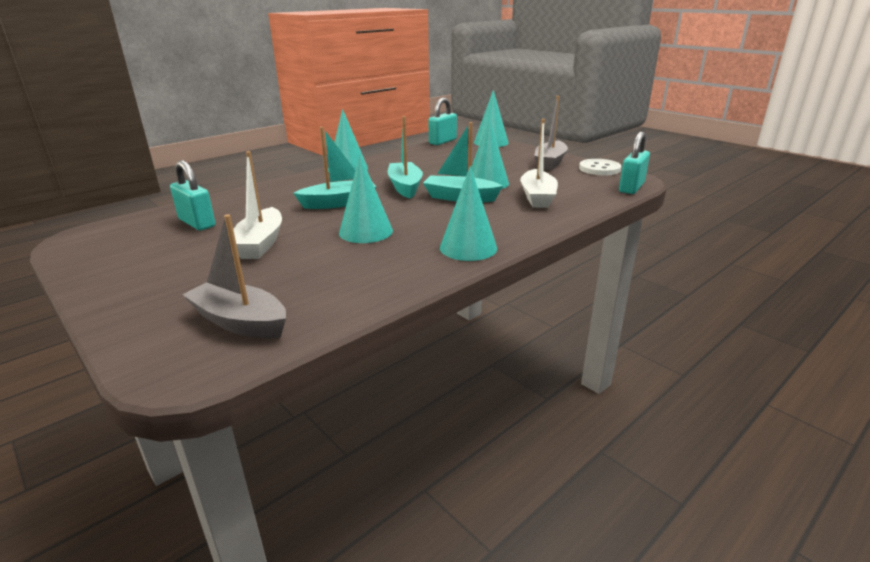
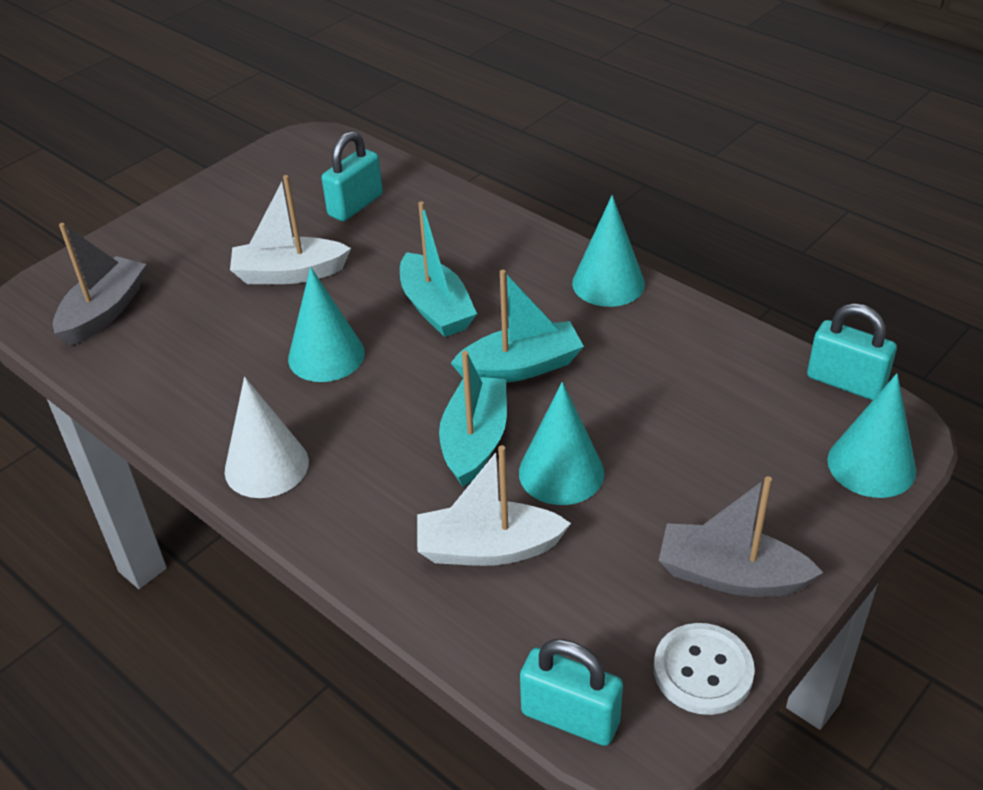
camera: 85 degrees right, 15 degrees up
(468, 248) = (266, 466): turquoise cone -> white cone

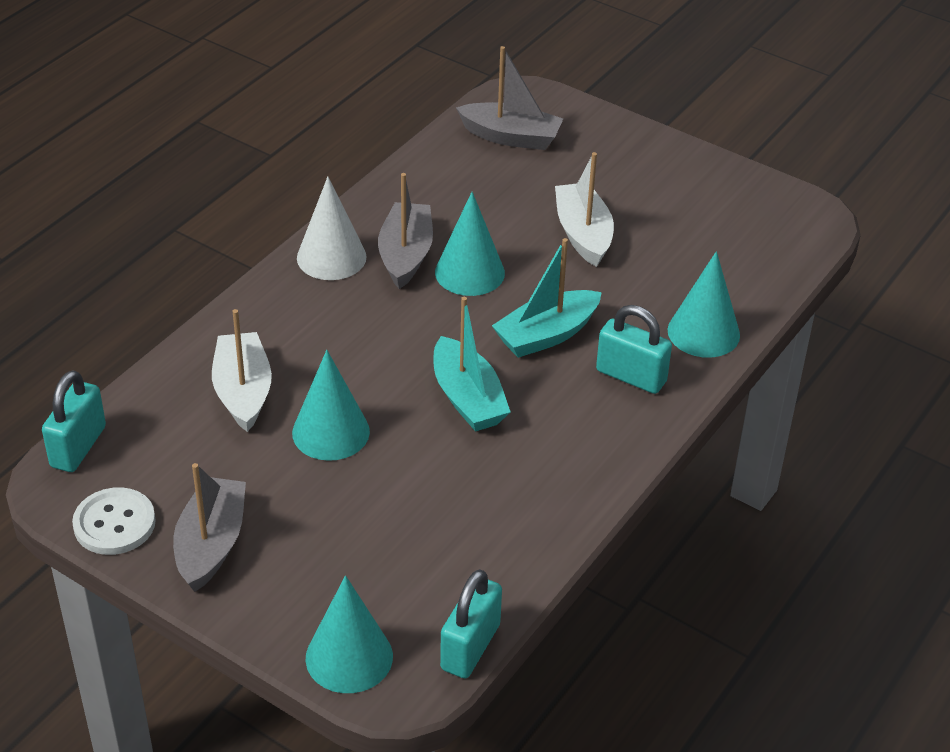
camera: 80 degrees right, 0 degrees up
(282, 403) = (406, 255): none -> grey boat
(355, 205) = (703, 263): turquoise padlock -> turquoise padlock (631, 376)
(475, 441) = (367, 375): turquoise boat -> none
(608, 283) = (607, 457): turquoise cone -> turquoise cone (703, 332)

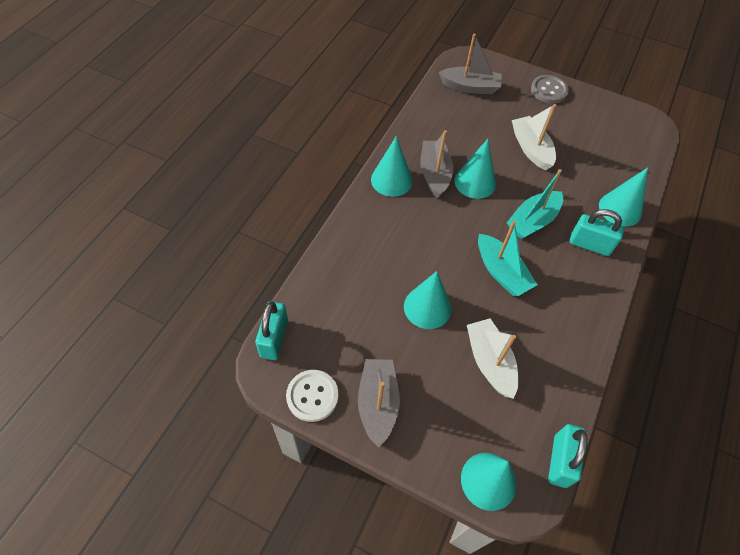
camera: 10 degrees left, 15 degrees up
(243, 391) = (366, 284): white boat -> white boat (489, 362)
(331, 257) = (391, 180): white cone -> turquoise cone
(647, 152) = (549, 90): none -> grey button

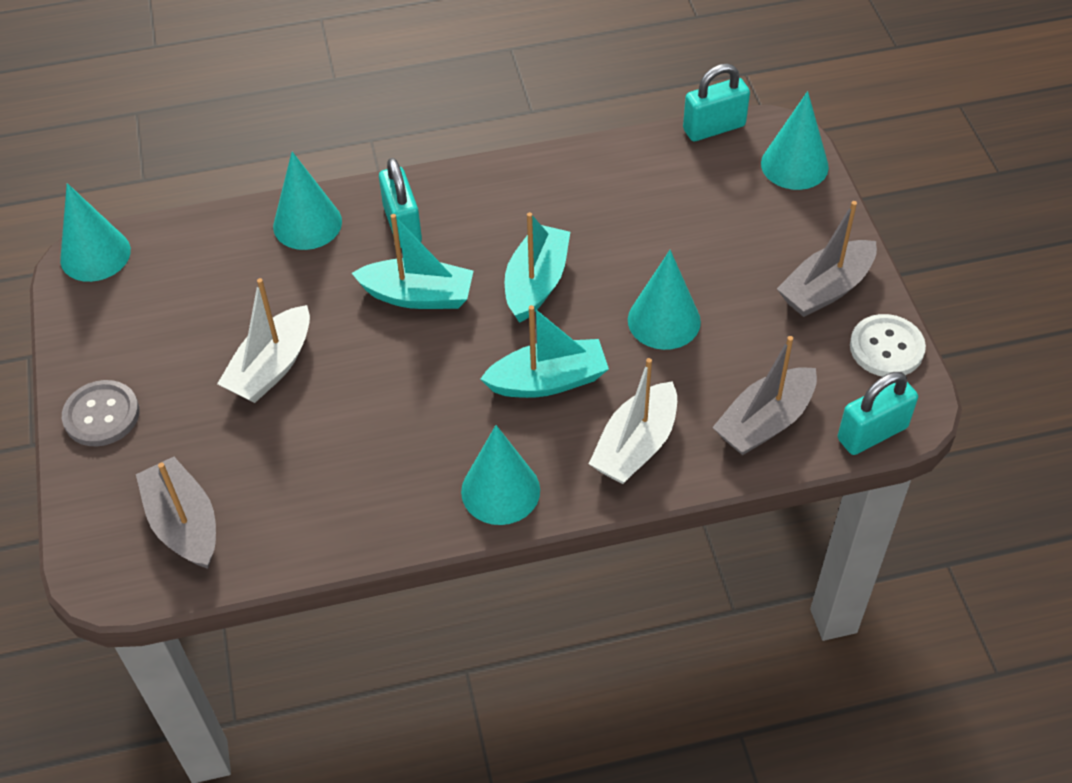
camera: 125 degrees left, 5 degrees down
(434, 174) = (436, 448): grey boat -> grey boat (764, 422)
(434, 234) = (548, 381): none -> turquoise boat
(475, 182) = (406, 392): turquoise cone -> turquoise cone (95, 255)
(489, 362) = (669, 229): white boat -> white boat (635, 446)

